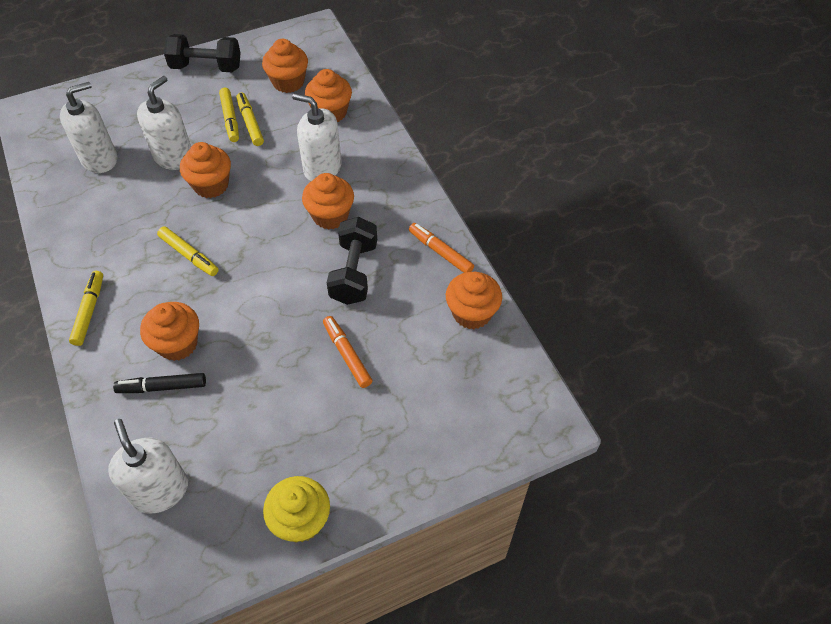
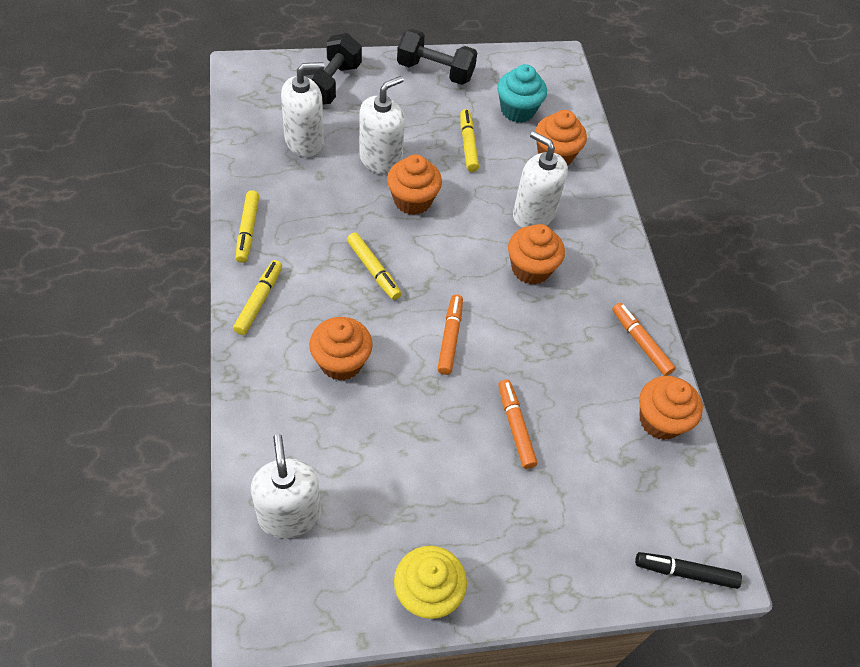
camera: 10 degrees right, 0 degrees up
(162, 387) = (315, 404): black marker -> black marker (685, 572)
(230, 119) = (448, 134): yellow marker -> yellow marker (248, 230)
(271, 295) = (450, 338): none -> orange marker
(288, 82) = (517, 110): orange cupcake -> turquoise cupcake
(354, 272) = (542, 338): black dumbbell -> black dumbbell (331, 84)

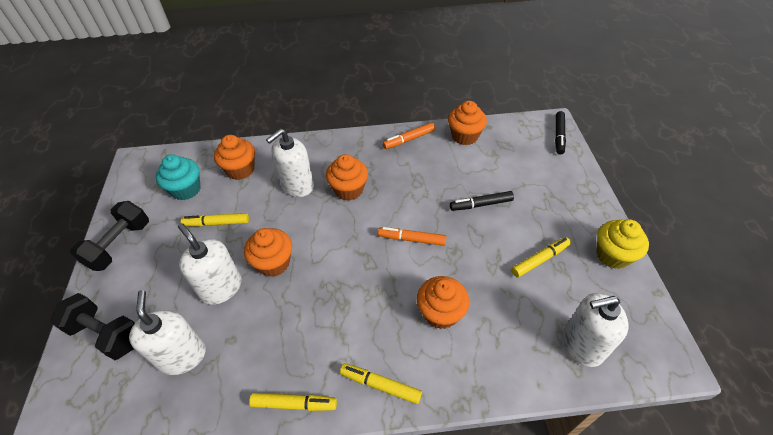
camera: 80 degrees left, 5 degrees down
(373, 270) = (347, 291): yellow marker -> yellow marker (540, 260)
(515, 427) = (481, 204): orange marker -> black marker

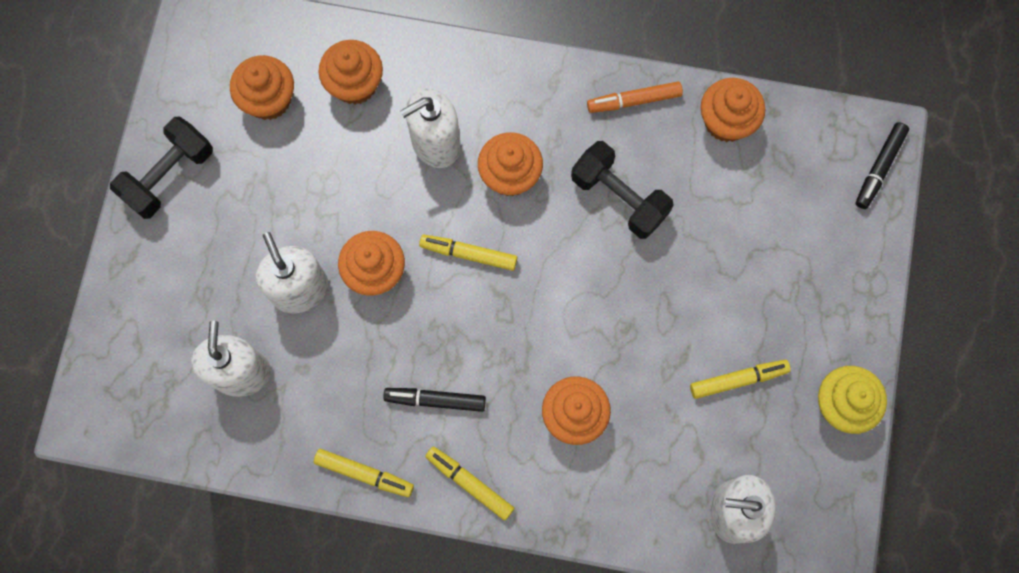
camera: 15 degrees right, 25 degrees up
(106, 334) = (150, 313): black dumbbell -> black dumbbell (619, 197)
(186, 189) = (269, 99): turquoise cupcake -> orange cupcake
(217, 223) = (307, 178): yellow marker -> yellow marker (469, 254)
(412, 239) = (574, 292): orange marker -> none
(481, 204) = (696, 263): black marker -> black marker (435, 400)

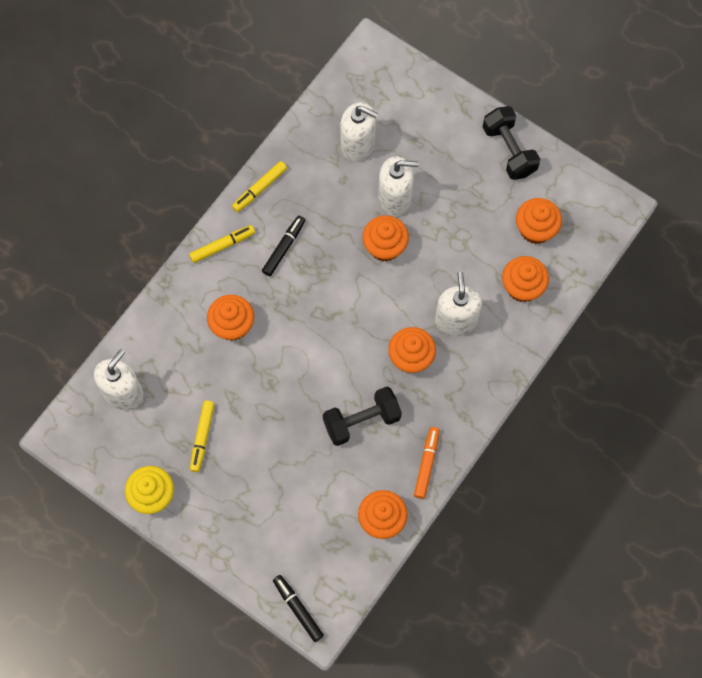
camera: 115 degrees right, 5 degrees down
(469, 254) = (369, 308): yellow marker -> none

